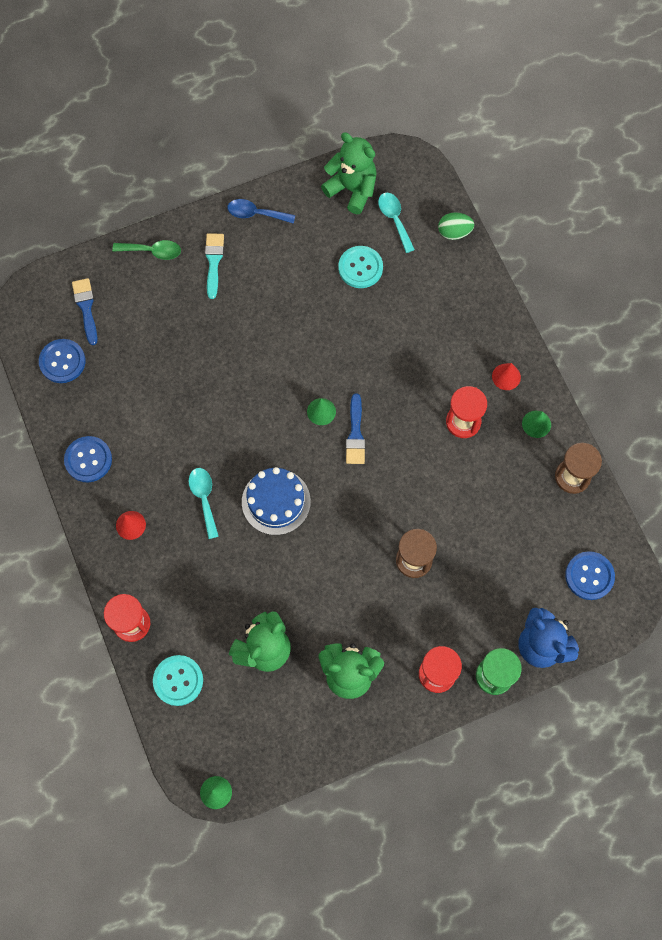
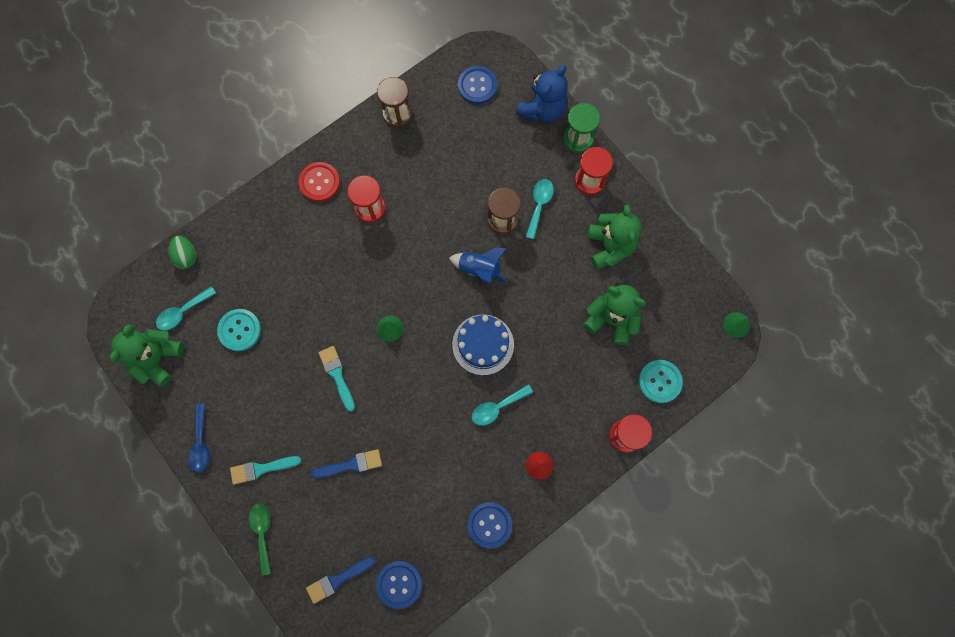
camera: 105 degrees left, 5 degrees up
(286, 349) = (337, 375): none -> turquoise brush
(355, 434) = (403, 293): blue brush -> blue brush (351, 464)
(361, 520) = (479, 269): none -> blue rocket
(421, 606) = (539, 205): none -> turquoise spoon
(506, 376) = (319, 182): red cone -> red button
(536, 424) = (357, 150): green cone -> none

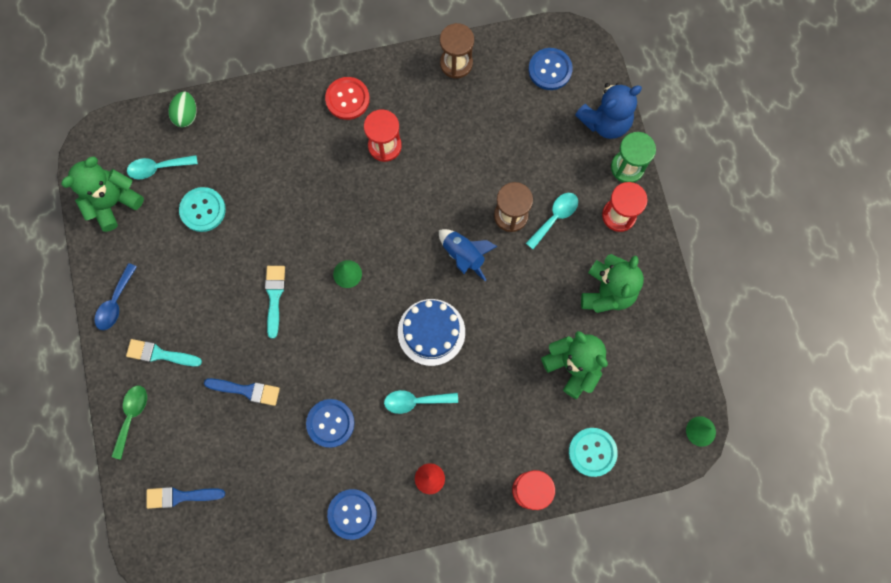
camera: 25 degrees right, 0 degrees up
(399, 584) = (237, 529): blue button -> blue button (330, 423)

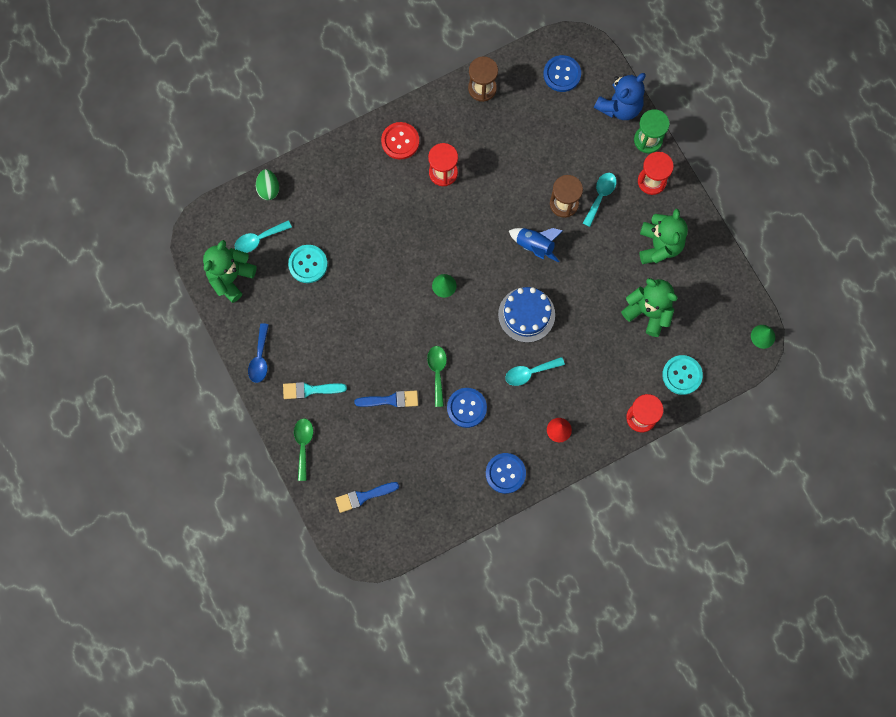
camera: 15 degrees left, 0 degrees up
(274, 296) = (390, 319): turquoise brush -> none
(309, 372) = (437, 372): none -> green spoon

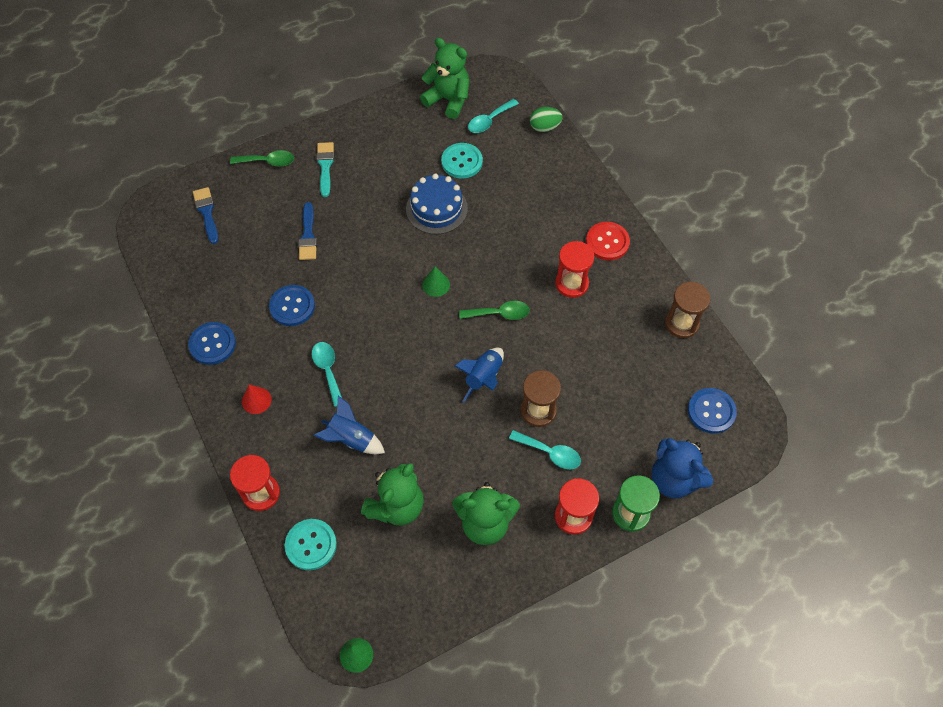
camera: 90 degrees right, 15 degrees down
(259, 239) = (489, 121): turquoise spoon -> turquoise spoon turned 105 degrees counterclockwise
(260, 358) = (362, 125): blue spoon -> none
(437, 372) = (335, 278): green spoon -> green spoon (499, 314)
(526, 314) = (398, 368): blue cake -> blue cake (436, 208)
(592, 350) = (351, 439): none -> blue rocket

